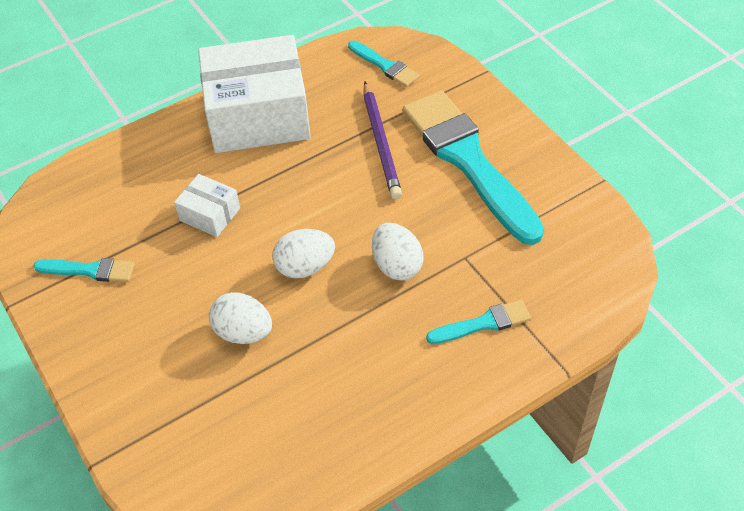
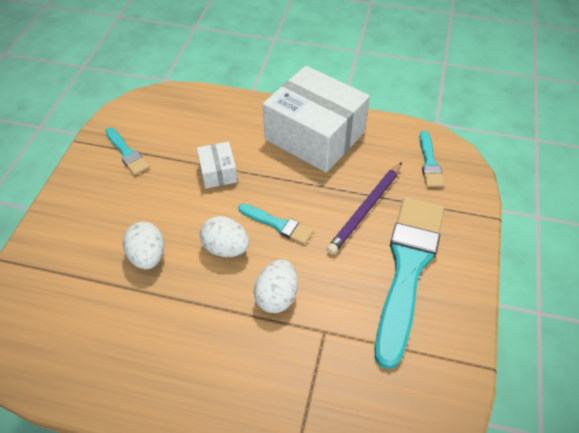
camera: 45 degrees right, 0 degrees up
(483, 323) = (280, 388): turquoise brush -> turquoise brush (278, 224)

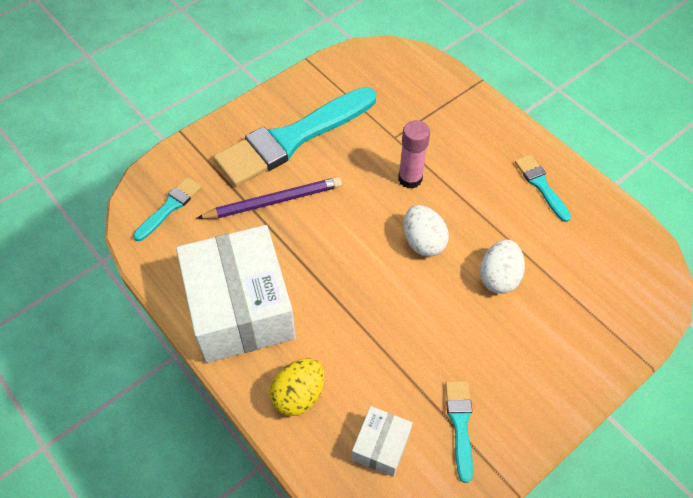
camera: 145 degrees left, 5 degrees up
(218, 172) = (375, 328): white box -> white box (381, 446)
(237, 116) = (299, 395): none -> yellow egg
(277, 296) = (410, 179): white egg -> pink glue stick
(278, 224) = (361, 235): turquoise brush -> turquoise brush (541, 185)

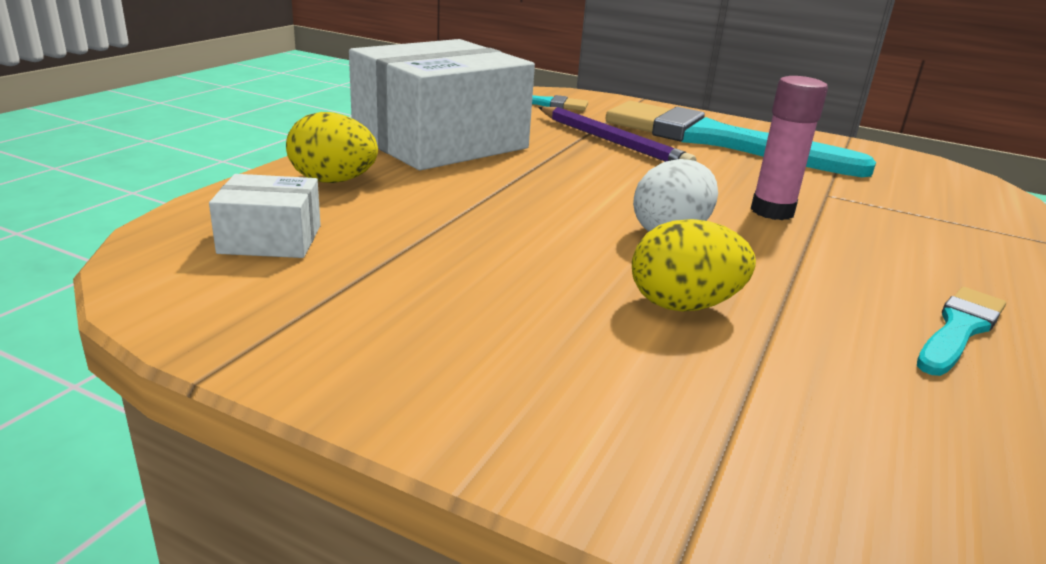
camera: 65 degrees right, 30 degrees down
(460, 424) = (337, 300): turquoise brush -> none
(498, 277) = (683, 305): white egg -> yellow egg

